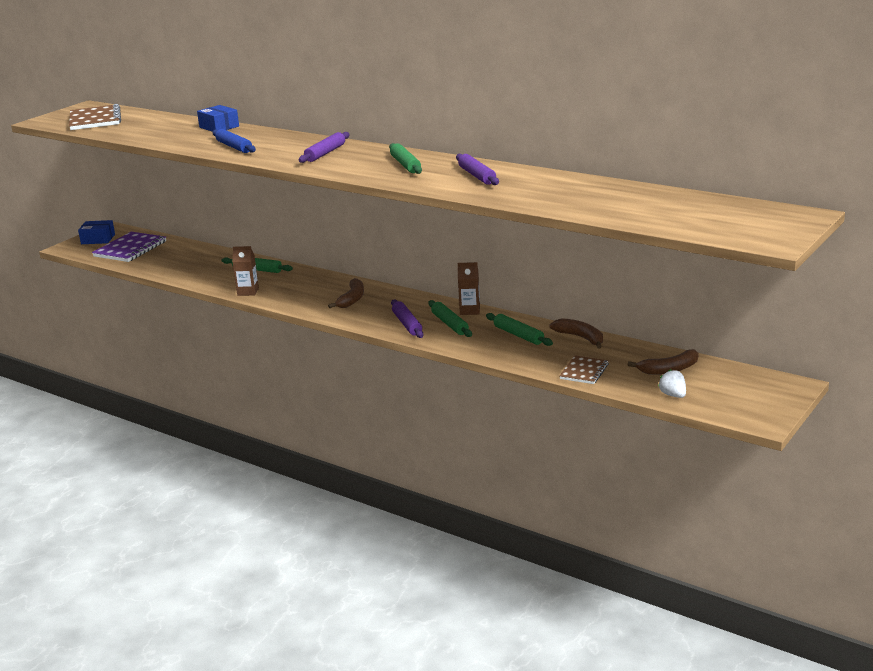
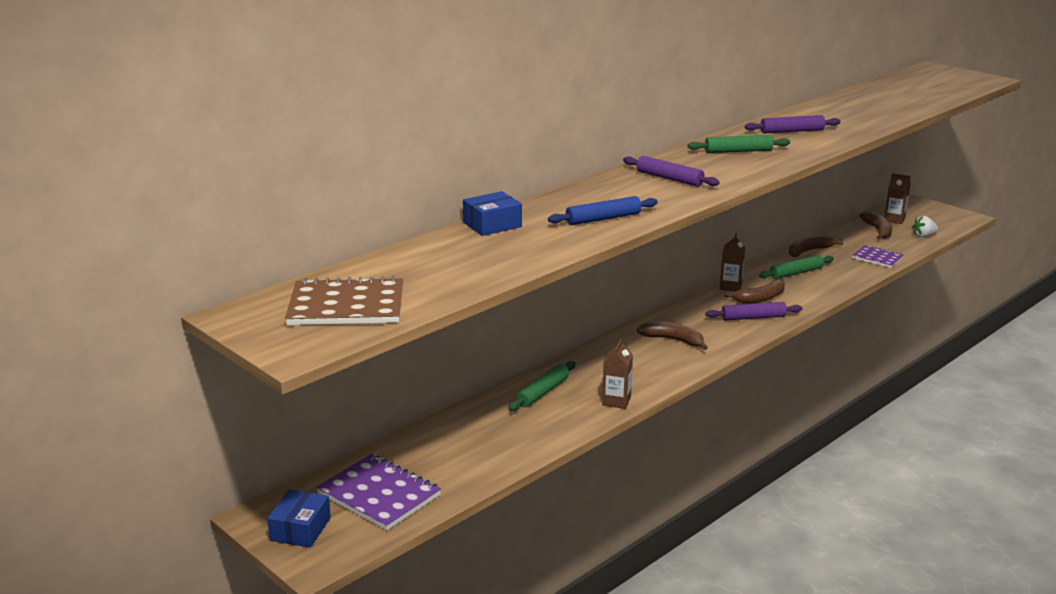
camera: 80 degrees left, 0 degrees up
(449, 324) = (760, 298): green rolling pin -> brown banana
(584, 371) = (877, 258): brown notebook -> purple notebook
(715, 377) = (894, 219): none -> brown carton

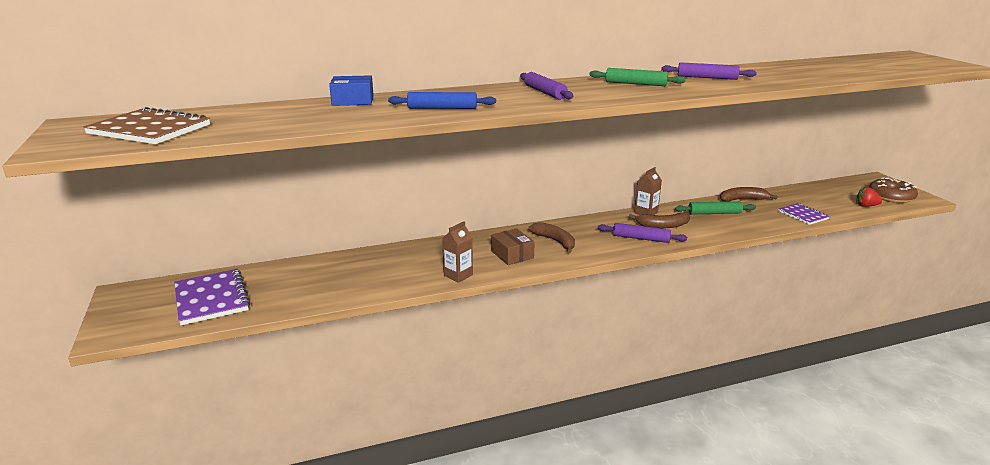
camera: 25 degrees right, 0 degrees up
(300, 529) = (133, 308): blue box -> none
(543, 392) = (411, 256): green rolling pin -> none
(646, 365) = (512, 254): none -> brown box
(878, 230) = (823, 195): brown banana -> none
(894, 219) = (848, 190): brown carton -> none
(923, 236) = (866, 206): white strawberry -> red strawberry
(937, 220) = (891, 196): none -> brown donut

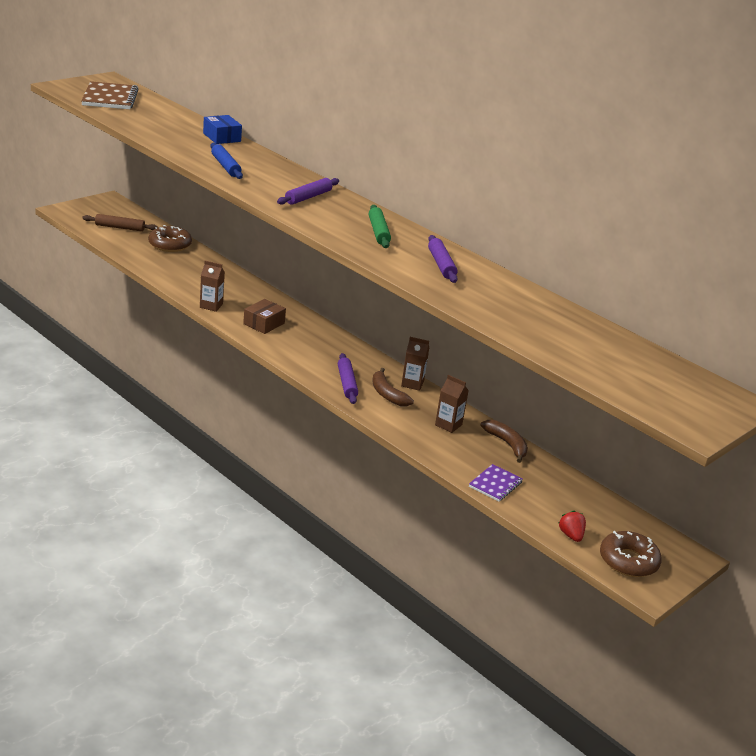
camera: 60 degrees right, 5 degrees up
(211, 299) = (120, 227): purple notebook -> brown rolling pin
(292, 274) = (170, 245): none -> brown donut
(555, 241) = (305, 340): brown banana -> none
(714, 213) = (448, 425): green rolling pin -> brown carton

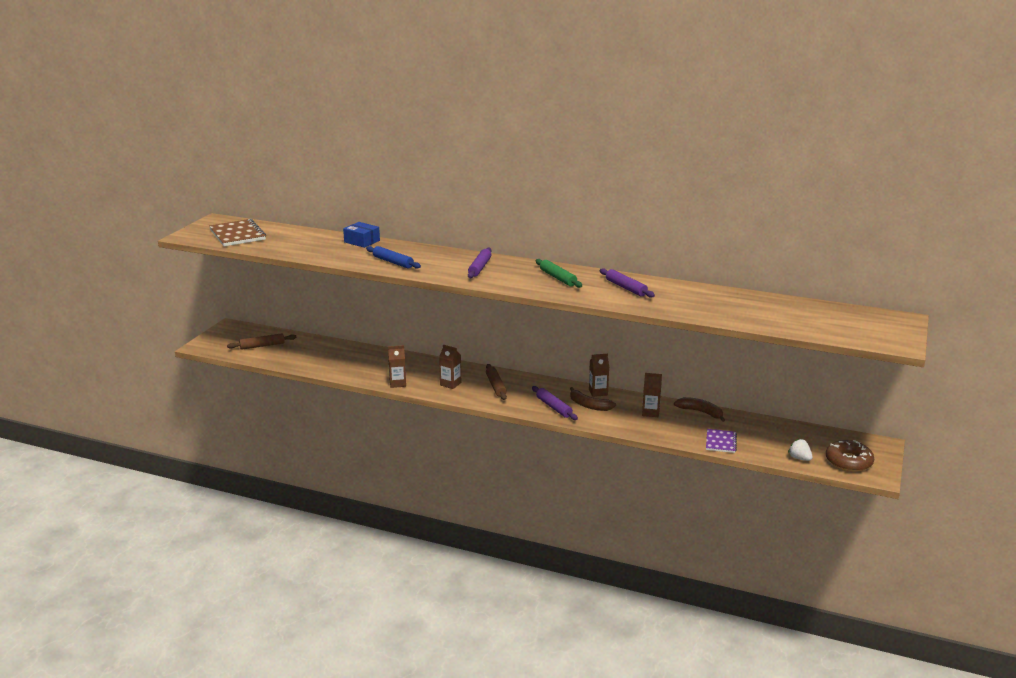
camera: 20 degrees left, 5 degrees down
(170, 245) = (316, 347): brown donut -> none
(264, 323) = (450, 384): brown box -> brown carton
(308, 341) = (495, 386): none -> brown rolling pin
(571, 535) = (799, 458): red strawberry -> white strawberry

